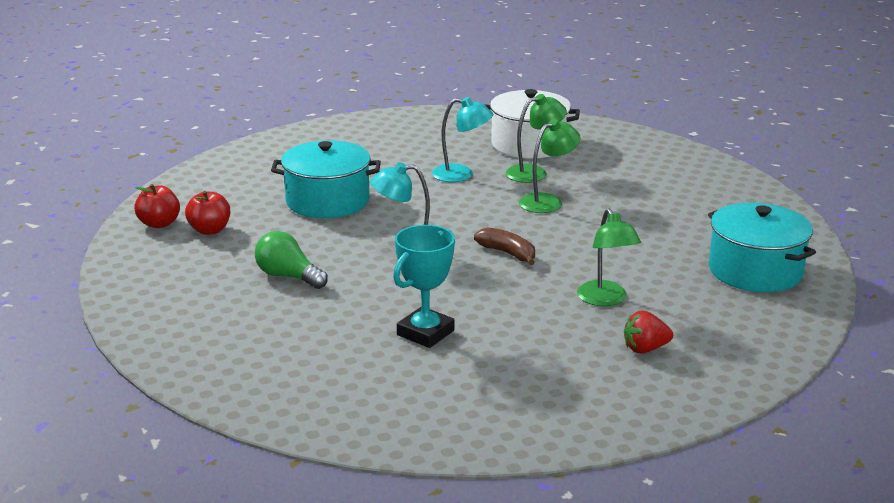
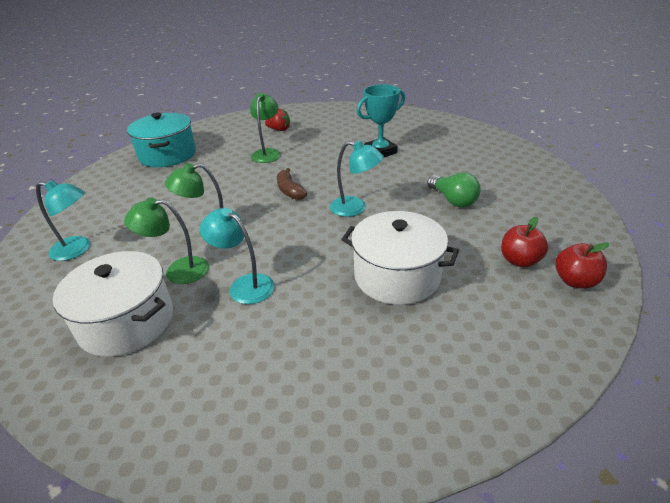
camera: 155 degrees left, 10 degrees up
(327, 201) = (397, 276): turquoise pot -> white pot
(656, 169) = (78, 249): none -> turquoise lamp

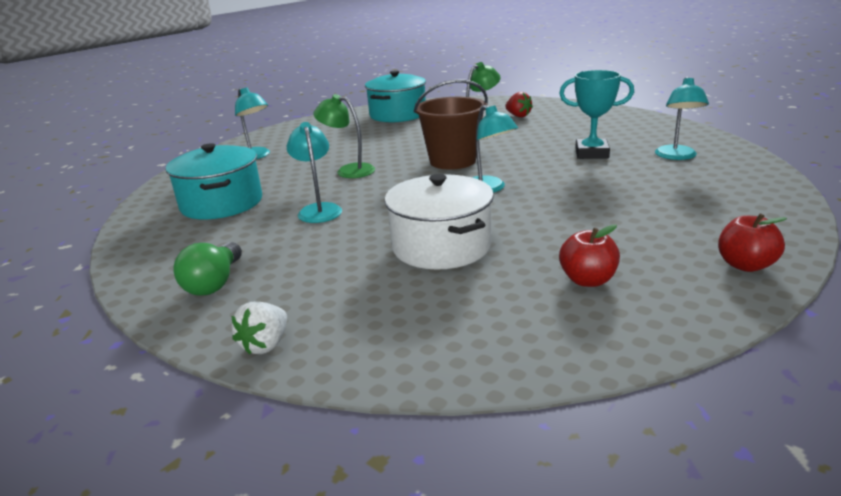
camera: 40 degrees right, 10 degrees down
(126, 322) = (221, 203): white pot -> turquoise pot
(178, 271) = (292, 187): green lamp -> none
(289, 190) = (452, 161): brown banana -> brown bucket
(406, 443) = (266, 344): none -> white strawberry
(434, 139) = (676, 156): none -> turquoise lamp
(453, 200) = (602, 211): green light bulb -> green light bulb (214, 283)
(575, 281) = (623, 320): red apple -> red apple (745, 265)

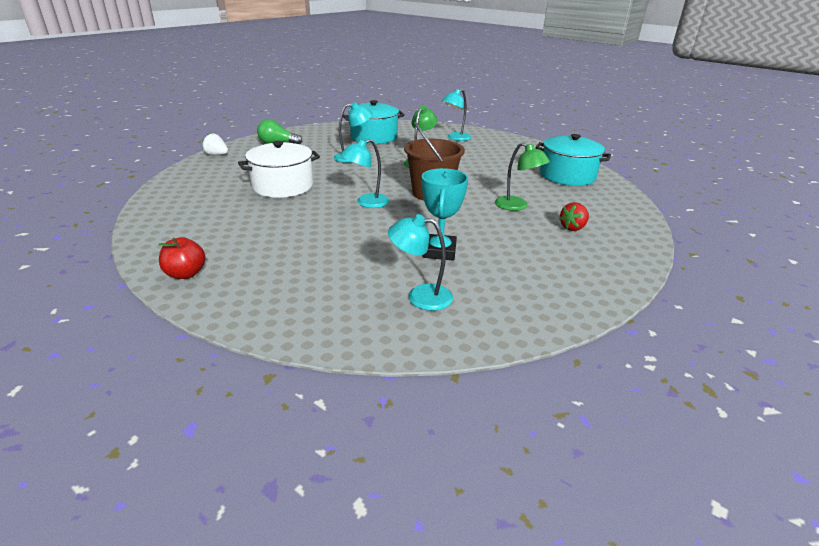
camera: 85 degrees right, 5 degrees up
(587, 280) = (211, 220): red apple -> none

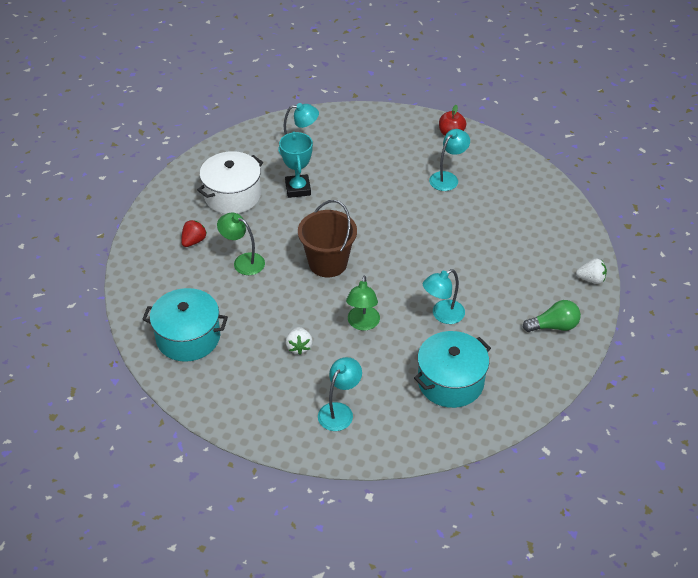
camera: 165 degrees right, 15 degrees up
(282, 186) = (472, 240): white pot -> white pot (232, 195)
(366, 203) = (380, 233): turquoise lamp -> turquoise lamp (447, 178)
(475, 160) = (299, 347): none -> white strawberry

